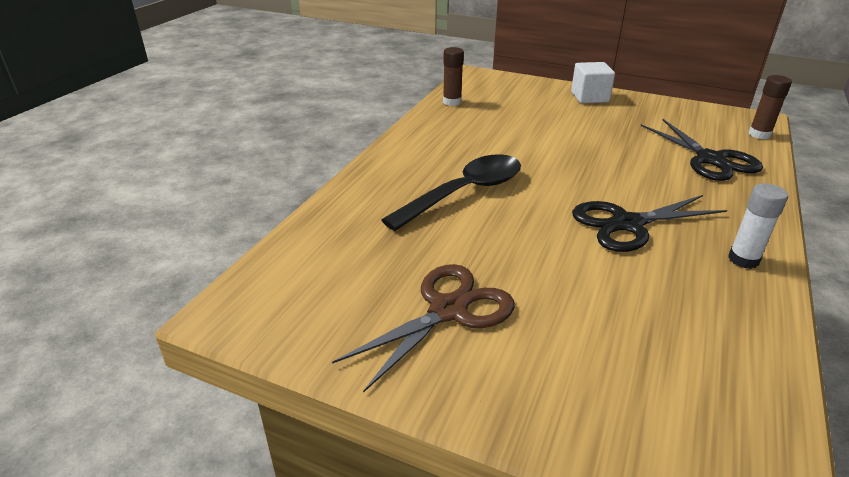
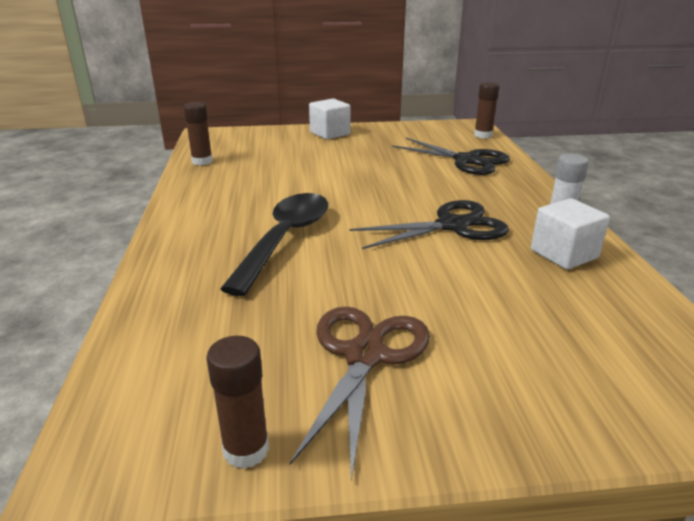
camera: 30 degrees left, 5 degrees down
(316, 342) = (246, 450): none -> brown glue stick
(627, 224) = (452, 226): black scissors -> black scissors turned 150 degrees counterclockwise
(719, 288) = (564, 254): none -> white cube

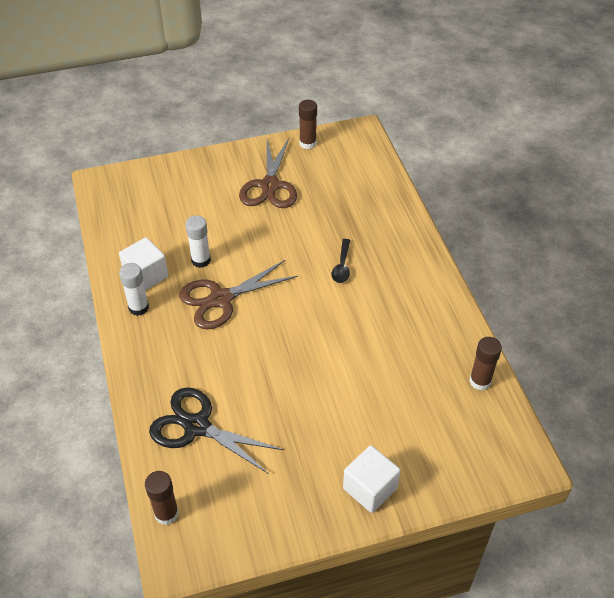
camera: 170 degrees right, 20 degrees up
(285, 239) = (342, 266): black spoon -> black spoon, size x0.45
(452, 226) = (221, 299): black scissors -> brown scissors
(486, 262) = (201, 260): none -> white glue stick

